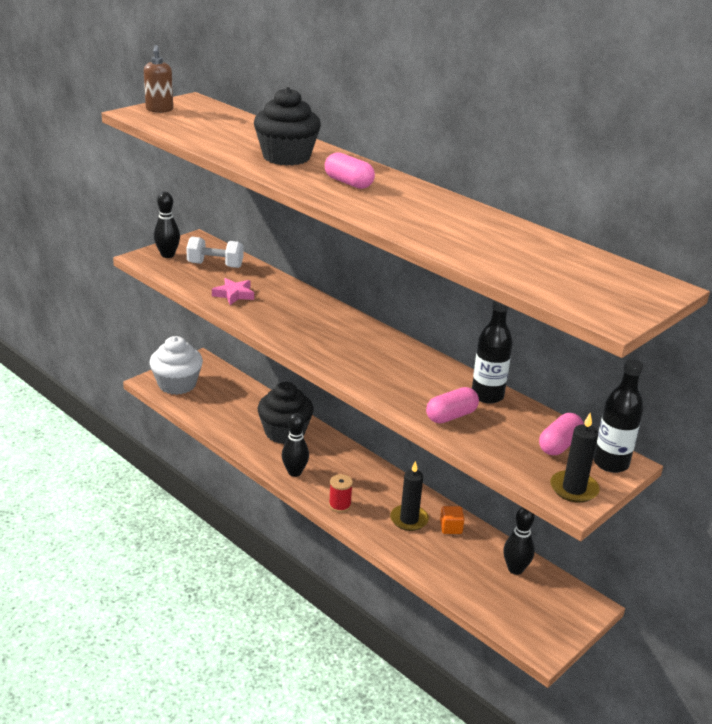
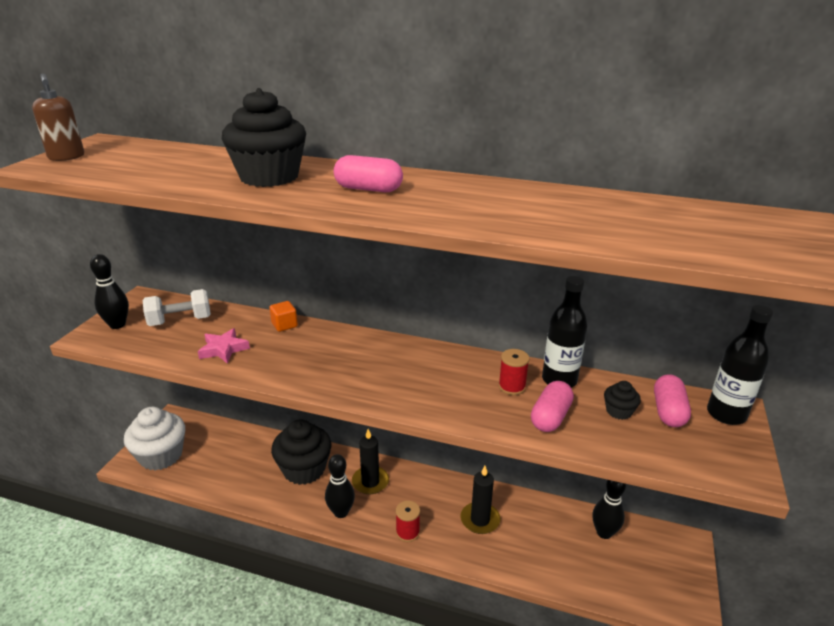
camera: 25 degrees left, 0 degrees up
(441, 387) = (512, 387): none -> red spool
(450, 528) = (521, 512): orange cube -> orange cube (284, 325)
(514, 431) = (618, 411): none -> black cupcake
(573, 489) = (731, 458): black candle -> black candle (370, 482)

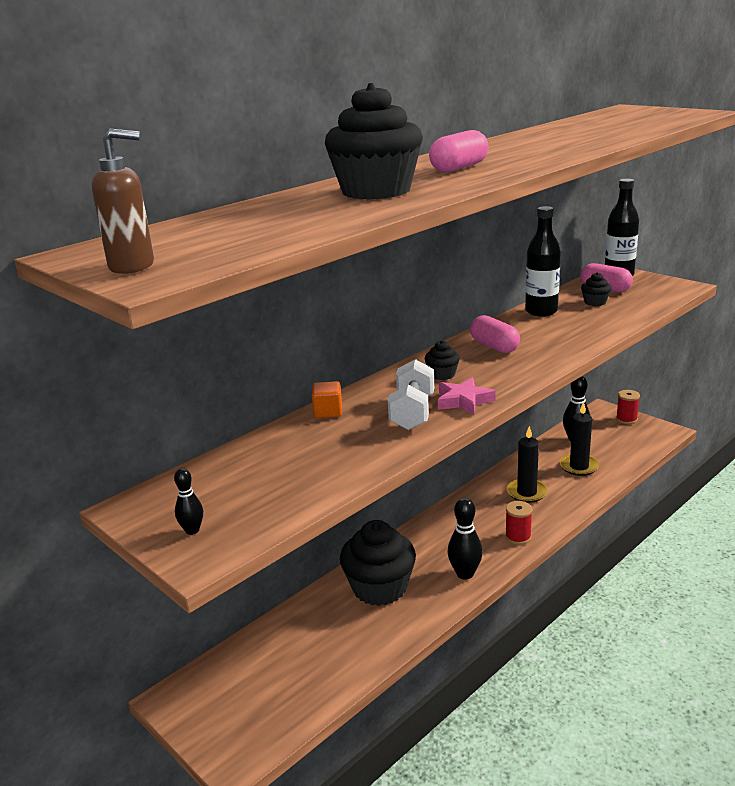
camera: 60 degrees left, 5 degrees down
(117, 325) = (192, 530): black bowling pin -> black bowling pin, size x0.57
(161, 455) = (249, 719): white cupcake -> none
(180, 321) = (240, 479): white dumbbell -> white dumbbell (412, 413)
(223, 349) = (344, 453): pink star -> pink star (463, 401)
(370, 482) = (434, 544): black candle -> black candle (579, 467)
(374, 358) = (442, 374): none -> black cupcake
(512, 387) = (537, 328): red spool -> red spool (626, 419)
(550, 417) = (587, 324): pink capsule -> pink capsule (494, 346)

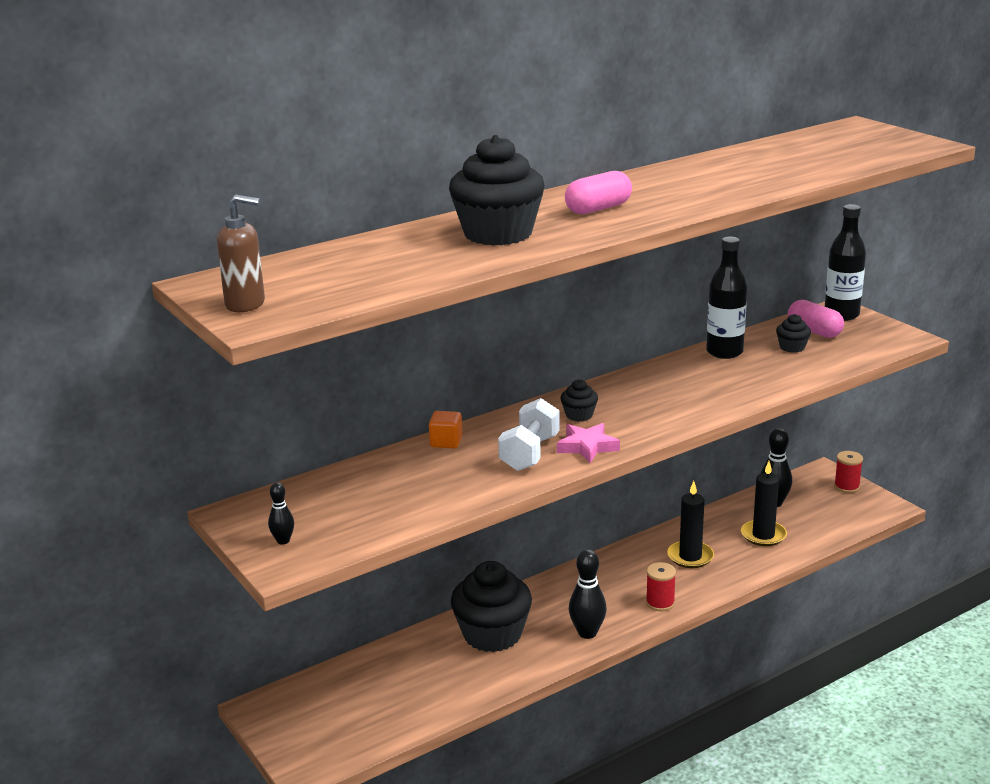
camera: 10 degrees right, 0 degrees up
(494, 346) = (650, 389): pink capsule -> none

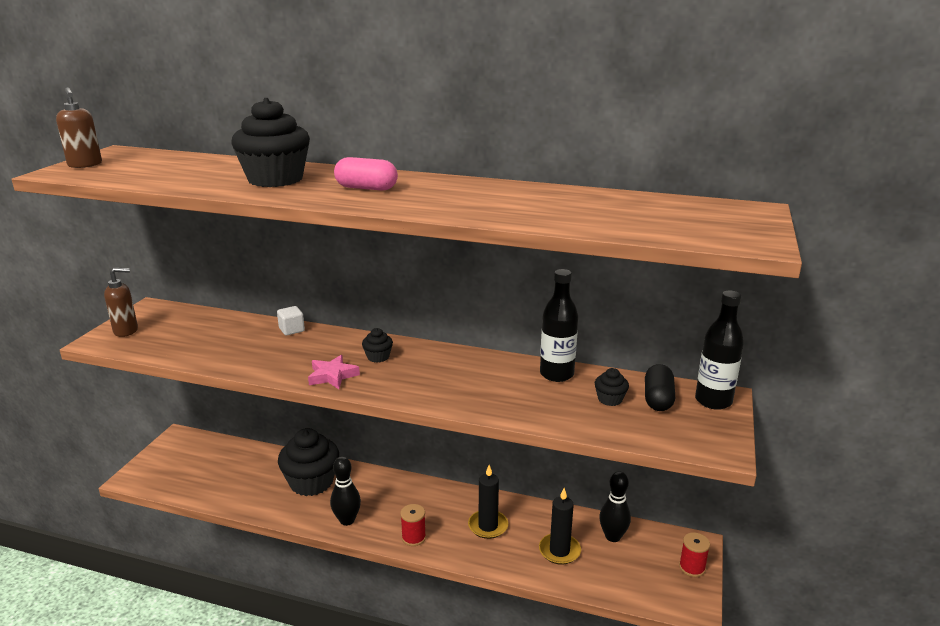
camera: 50 degrees right, 0 degrees up
(283, 541) = (126, 331): black bowling pin -> brown soap dispenser
(446, 442) = (292, 330): orange cube -> white cube
(529, 453) = (302, 360): white dumbbell -> none
(814, 331) = (658, 399): pink capsule -> black capsule

